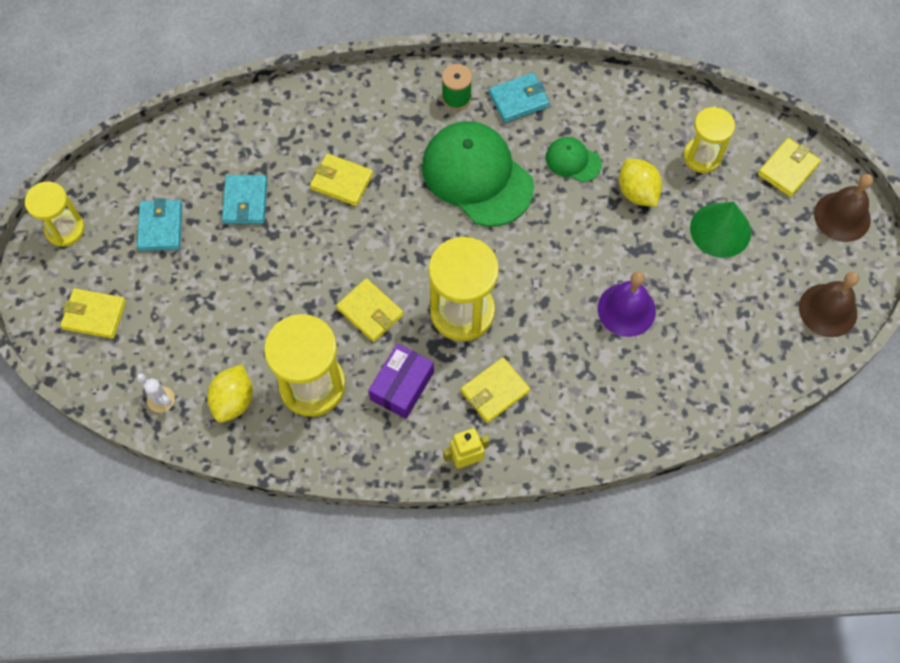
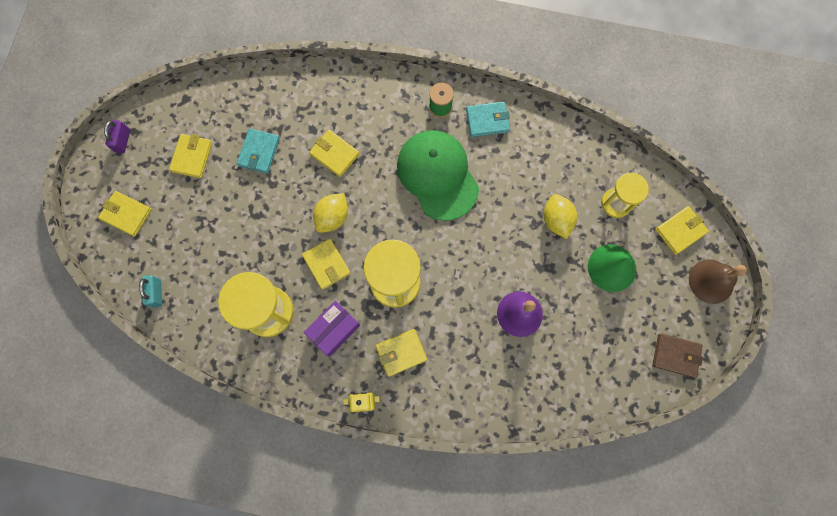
camera: 15 degrees right, 10 degrees up
(65, 229) = (123, 141): yellow hourglass -> purple padlock
(160, 227) = (192, 157): turquoise wallet -> yellow wallet
(161, 399) = (156, 293): white cactus -> turquoise padlock
(234, 400) = (208, 308): yellow lemon -> yellow lemon (332, 217)
(573, 160) = (514, 181): green cap -> none
(828, 310) = (675, 355): brown bell -> brown wallet

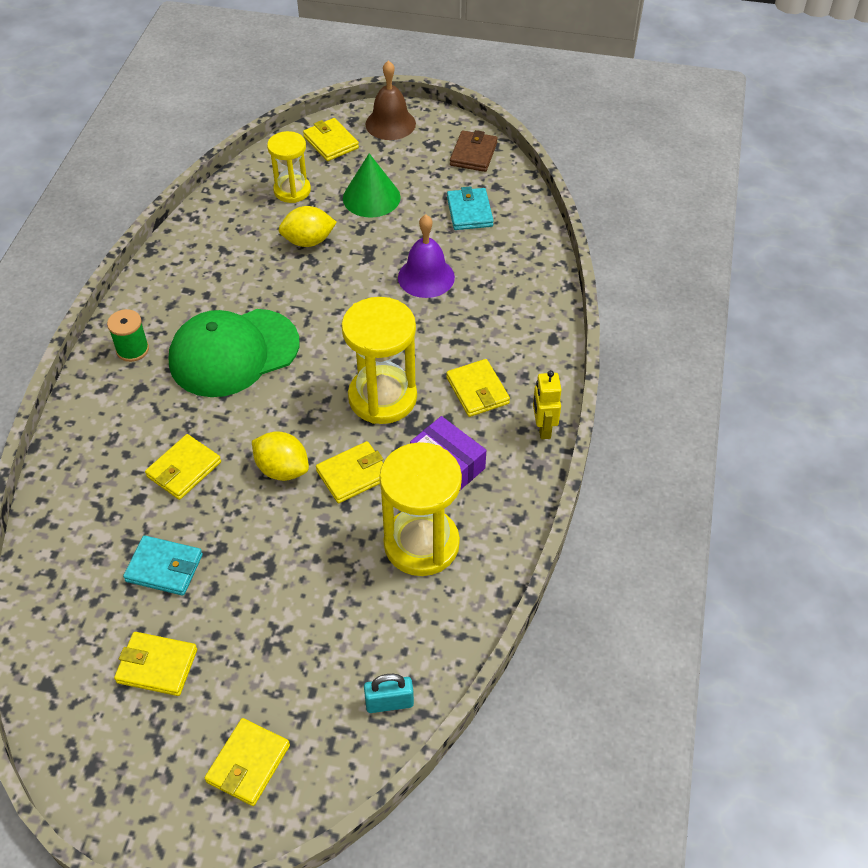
camera: 90 degrees left, 25 degrees down
(123, 141) = (107, 783): purple padlock -> none
(487, 120) = (162, 301): turquoise wallet -> turquoise wallet (469, 212)

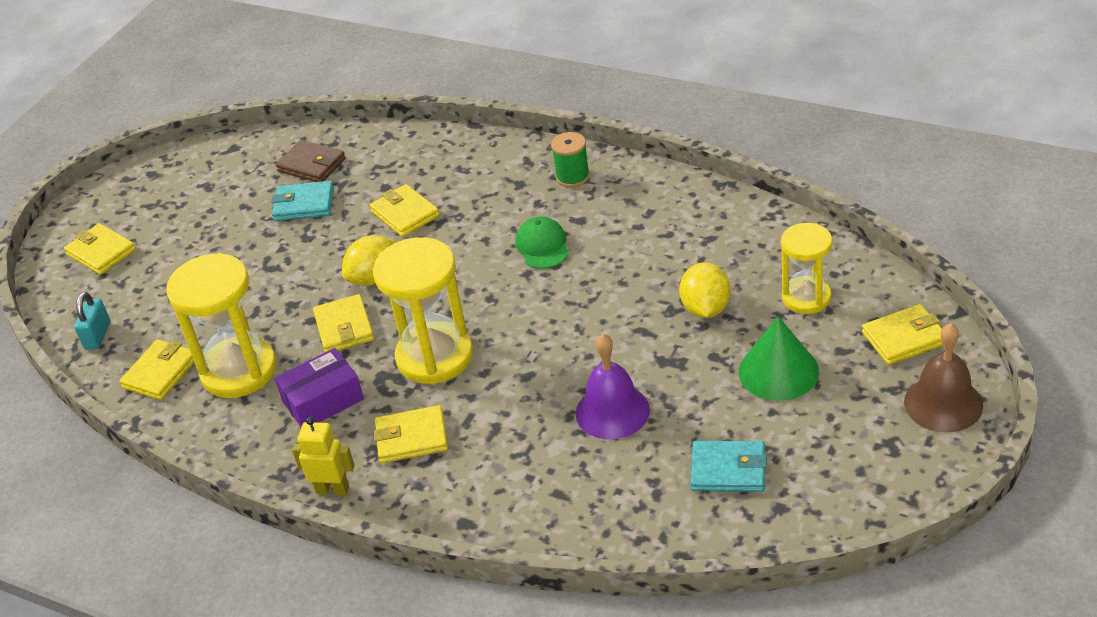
camera: 110 degrees right, 10 degrees down
(157, 666) = (214, 203): yellow wallet -> yellow wallet (160, 373)
(164, 568) = (304, 205): turquoise wallet -> turquoise wallet turned 60 degrees clockwise
(233, 353) = (542, 246): green cap -> green cap, size x0.47
(473, 154) = (859, 491): brown wallet -> brown wallet (312, 165)

